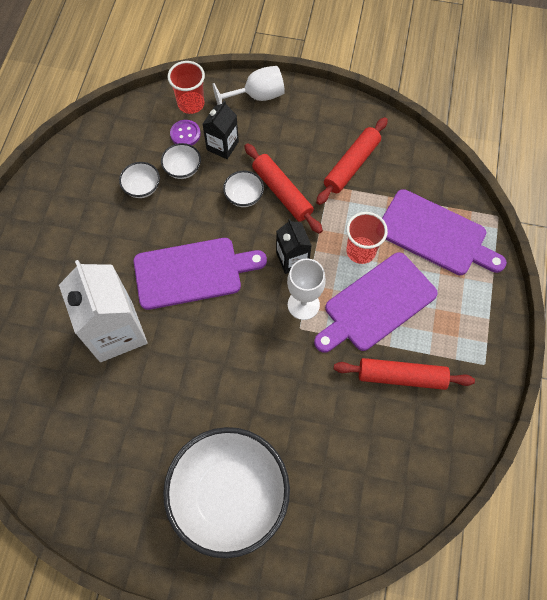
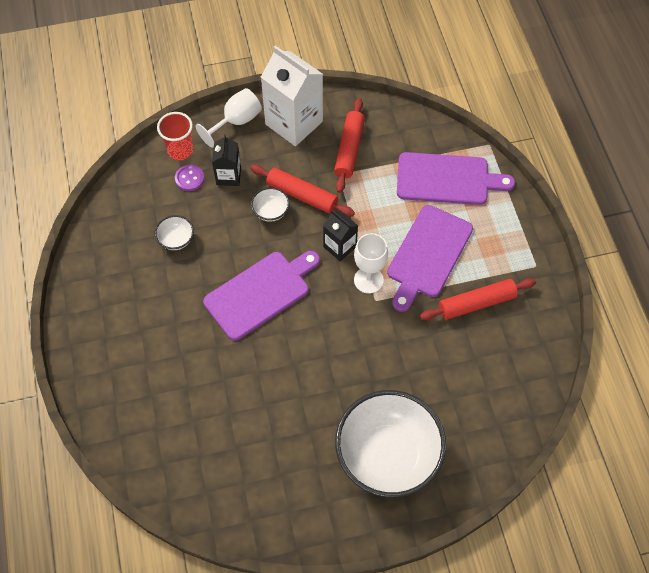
camera: 25 degrees left, 5 degrees down
(116, 331) = (220, 369): white carton -> white carton (294, 123)
(183, 169) = (204, 209): white bowl -> none
(361, 251) = (393, 217): red cup -> none

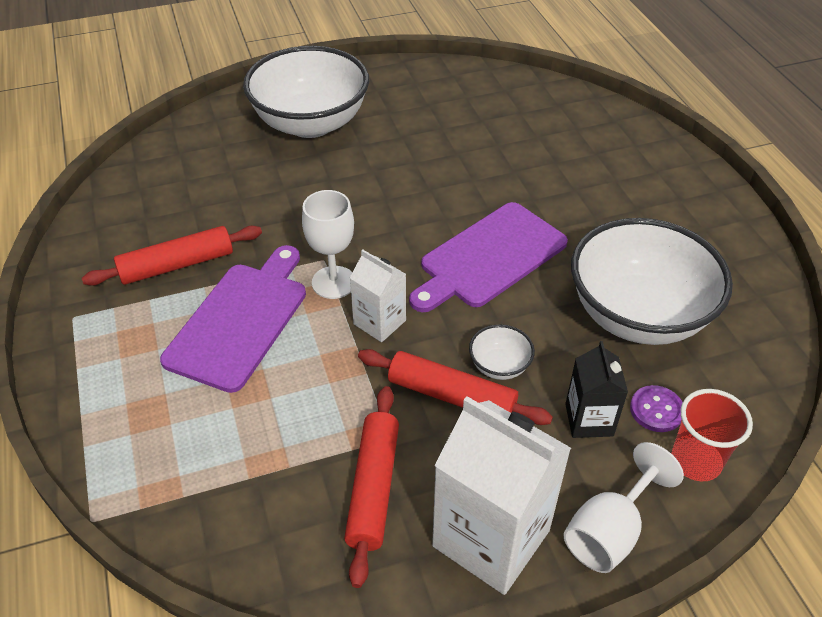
camera: 175 degrees right, 15 degrees down
(176, 240) = (638, 315): white bowl -> white bowl, size x2.47
(340, 247) = (379, 322): black carton -> white carton
(447, 179) = (189, 443): purple cutting board -> none

